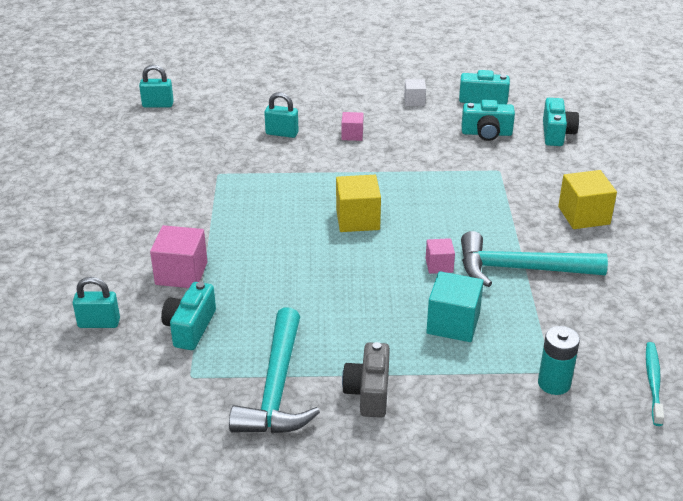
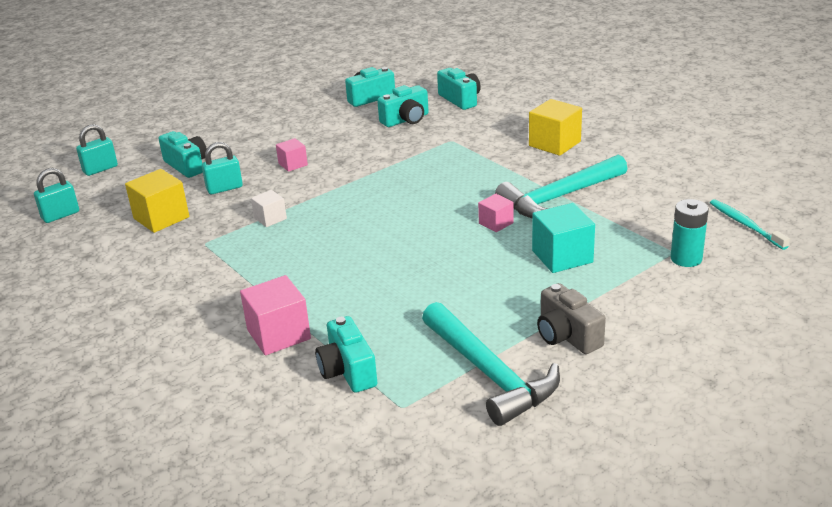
camera: 35 degrees left, 5 degrees down
(99, 323) = (251, 414): turquoise padlock -> turquoise padlock (100, 169)
(279, 101) = (187, 165): none -> turquoise camera
(357, 219) = (384, 221): yellow cube -> yellow cube (161, 218)
(414, 101) = (314, 120): white cube -> white cube (270, 218)

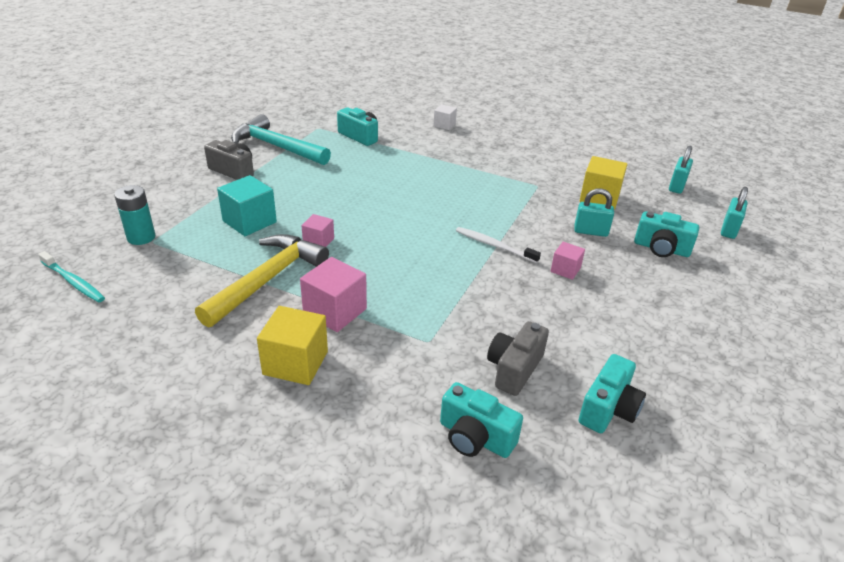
camera: 150 degrees right, 5 degrees up
(224, 188) = (590, 231): turquoise padlock -> turquoise padlock turned 60 degrees clockwise
(270, 218) = (514, 212): white cube -> white cube (444, 125)
(278, 334) = (417, 145): pink cube -> pink cube (335, 311)
(330, 192) = (494, 245): none -> white toothbrush
(406, 120) = (514, 369): turquoise camera -> grey camera
(559, 197) = (267, 280): turquoise hammer -> yellow hammer

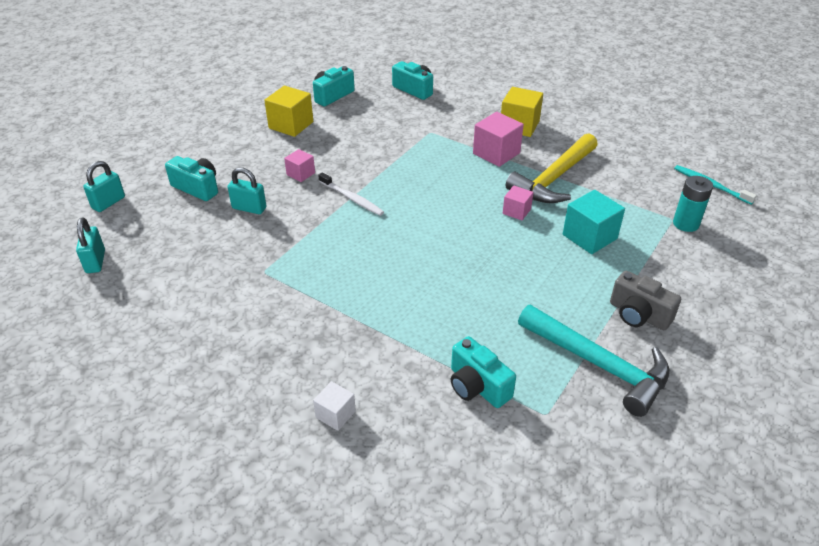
camera: 170 degrees left, 5 degrees up
(514, 369) = (378, 115): grey camera -> none
(599, 197) = (204, 249): yellow cube -> yellow cube (291, 125)
(677, 186) = (95, 261): turquoise padlock -> turquoise padlock turned 45 degrees counterclockwise

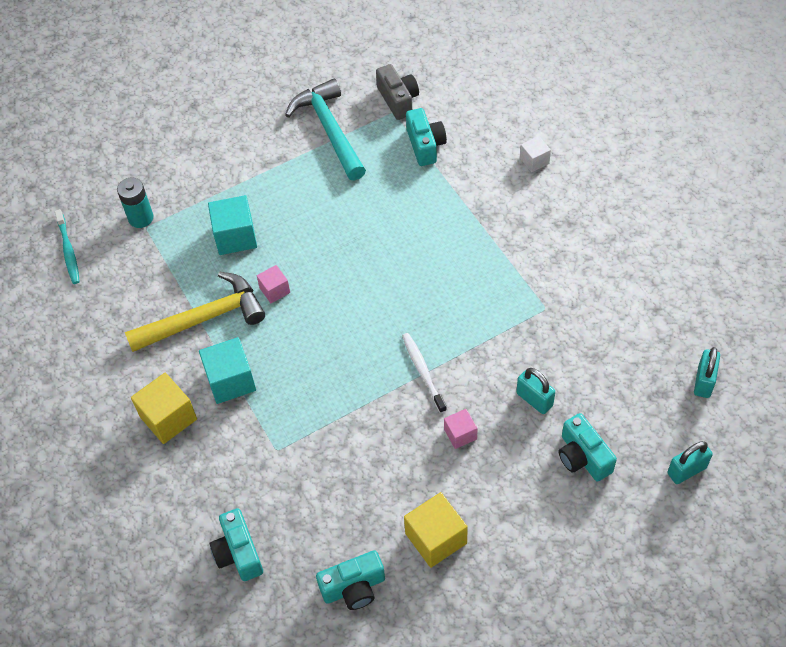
camera: 150 degrees left, 15 degrees up
(496, 153) = (230, 380): pink cube -> turquoise cube
(638, 315) = (266, 154): grey camera -> grey camera (398, 100)

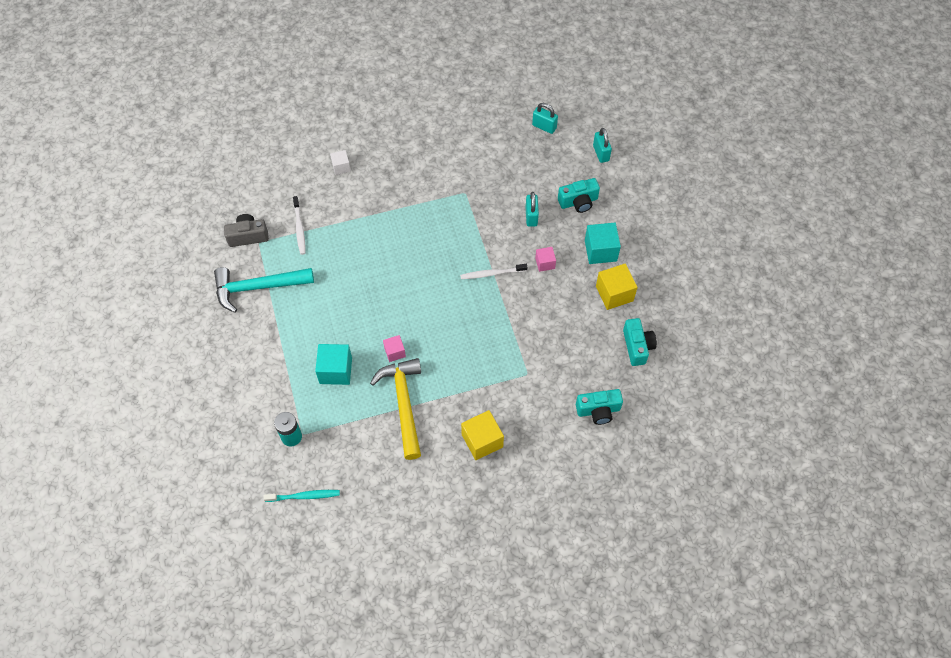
camera: 80 degrees left, 5 degrees up
(230, 380) = (463, 394): turquoise cube -> turquoise cube (600, 251)
(425, 145) = (299, 228): turquoise camera -> white toothbrush
(534, 399) = (531, 216): turquoise padlock -> turquoise padlock turned 60 degrees counterclockwise

